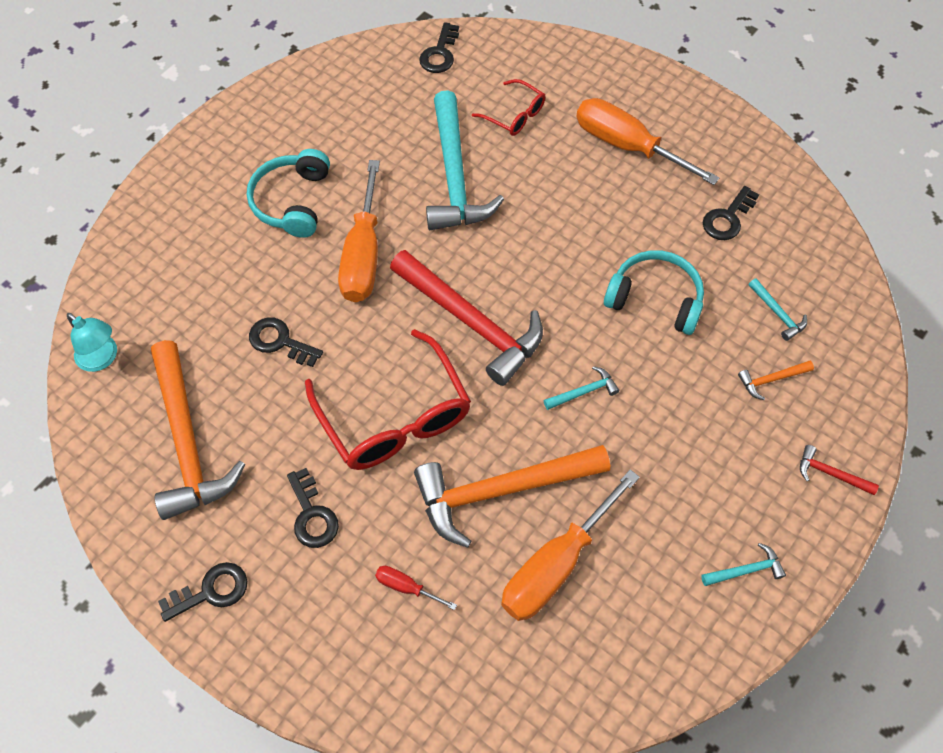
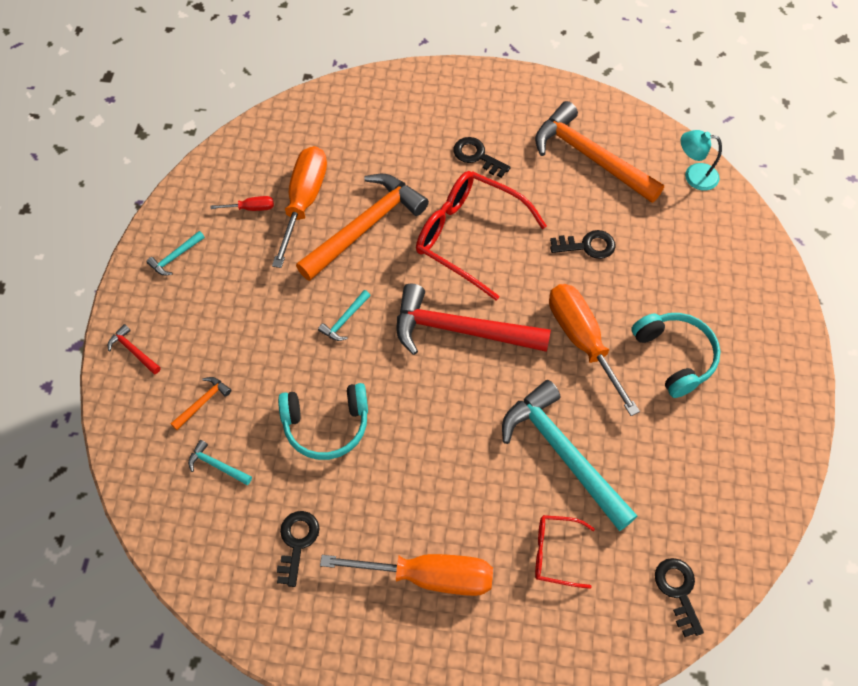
camera: 150 degrees right, 0 degrees up
(211, 591) = (503, 93): black key -> none
(406, 587) = (390, 147): red screwdriver -> red screwdriver (251, 208)
(830, 473) = (133, 350): red hammer -> red hammer turned 135 degrees counterclockwise

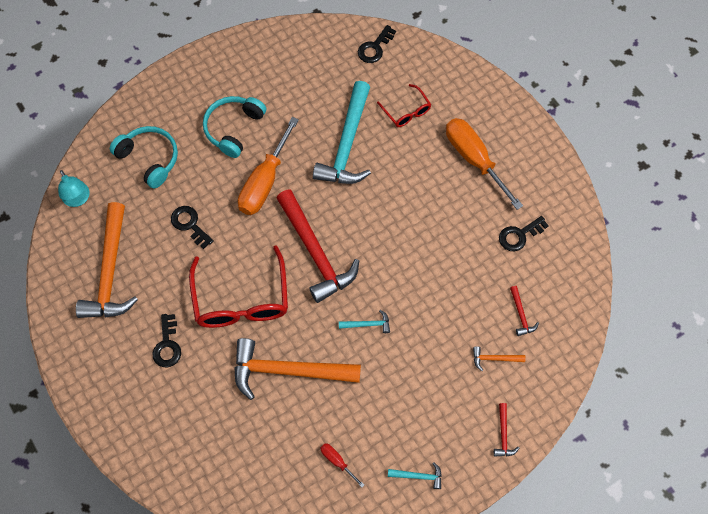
camera: 130 degrees left, 5 degrees up
(217, 465) = (521, 315): turquoise hammer -> red hammer
(304, 201) = (301, 430): orange screwdriver -> none
(326, 425) = (443, 276): turquoise headphones -> turquoise headphones (149, 158)

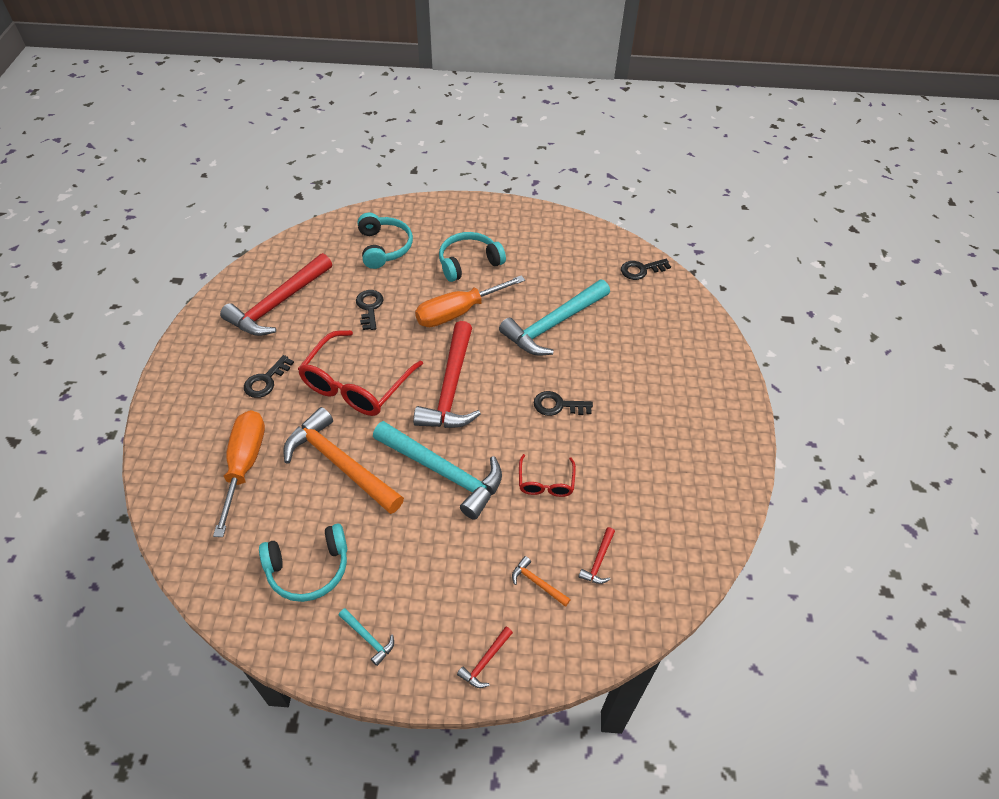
camera: 35 degrees right, 15 degrees down
(78, 199) = (306, 244): turquoise lamp -> none
(110, 272) = (278, 304): orange hammer -> red hammer
(337, 461) = (308, 569): red screwdriver -> turquoise headphones
(367, 324) = (443, 472): turquoise hammer -> turquoise hammer, size x2.43
(406, 111) = (629, 329): red glasses -> red glasses (546, 482)
(474, 159) = (662, 401): orange screwdriver -> orange screwdriver (245, 465)
(519, 235) = (655, 490): black key -> black key (558, 405)

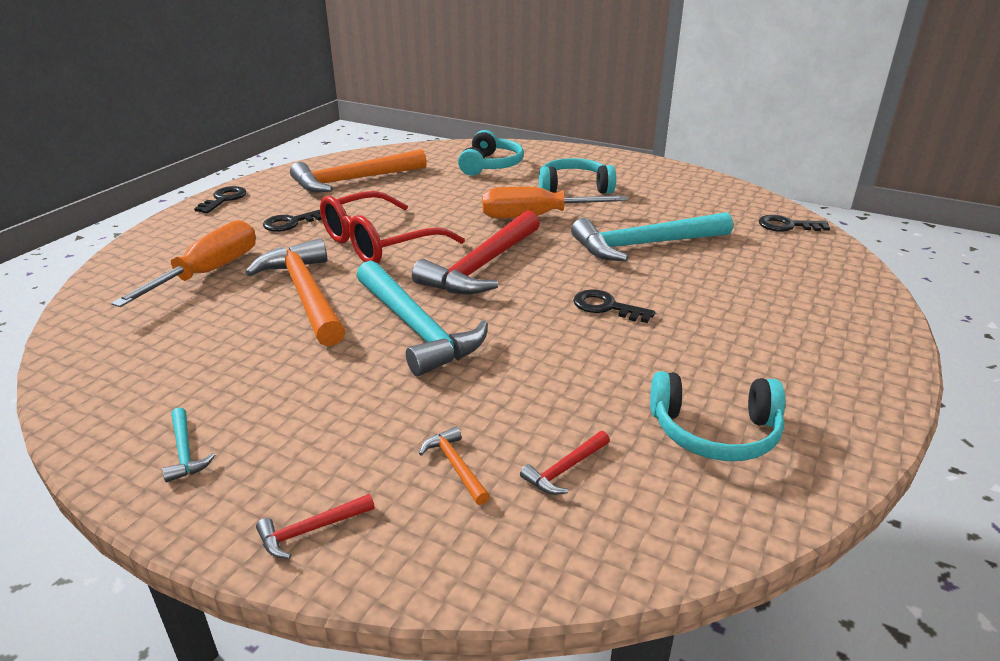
camera: 25 degrees right, 20 degrees down
(278, 304) = (353, 180): red hammer -> orange hammer
(308, 569) = (185, 367): turquoise headphones -> turquoise headphones (715, 432)
(369, 307) = (441, 197): black key -> black key (224, 199)
(546, 482) = (541, 369): red glasses -> none

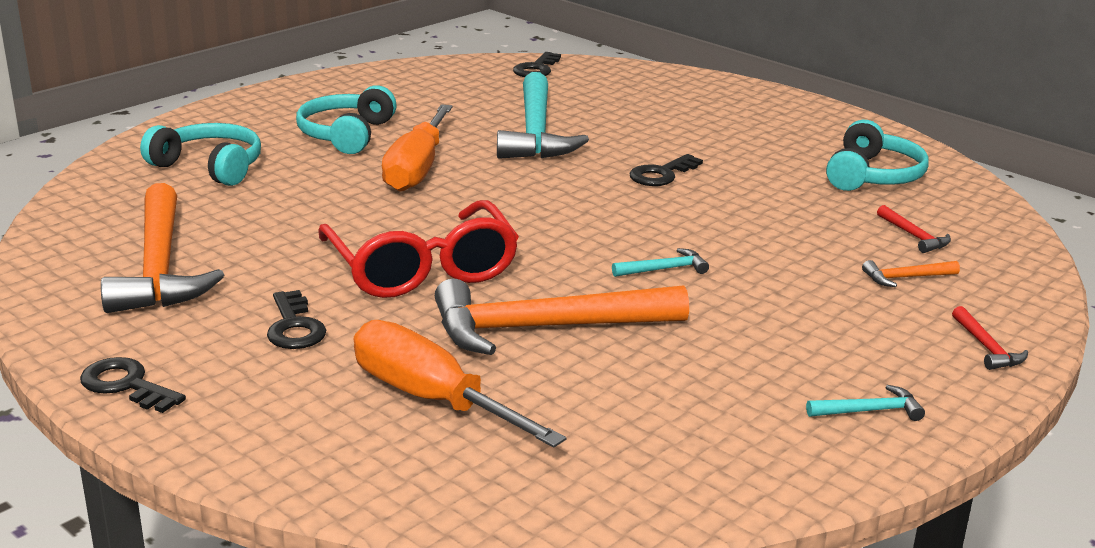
camera: 75 degrees left, 5 degrees down
(416, 328) = (664, 269): turquoise hammer -> turquoise hammer, size x0.41
(481, 266) = (533, 217): red hammer -> none

